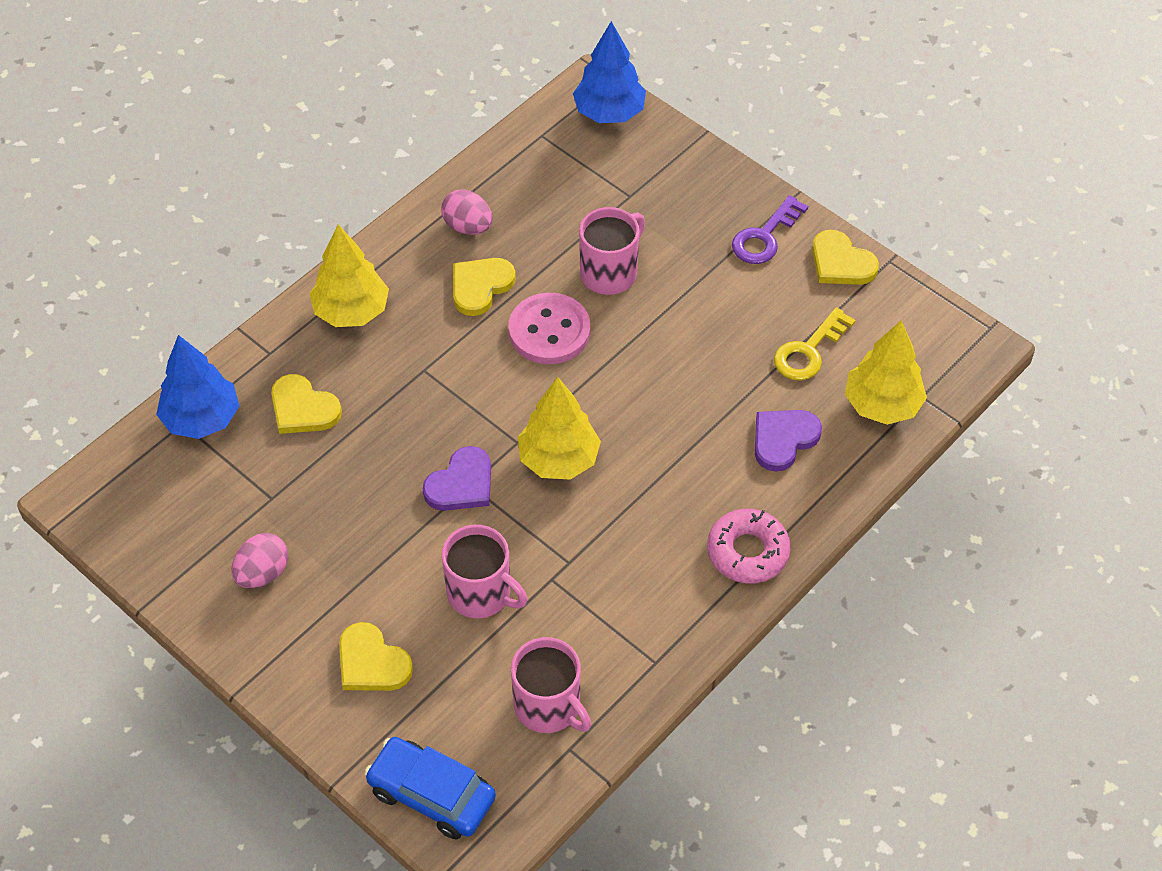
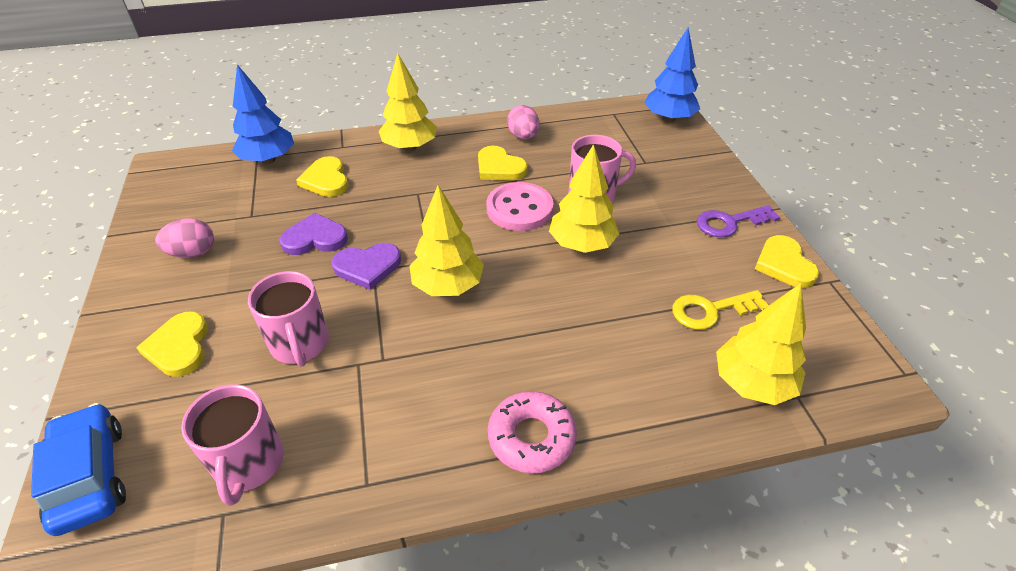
camera: 35 degrees right, 10 degrees down
(480, 286) = (499, 167): yellow heart -> yellow heart turned 120 degrees counterclockwise
(645, 341) = (581, 244): none -> yellow tree
(783, 439) = (638, 364): purple heart -> purple heart (315, 238)

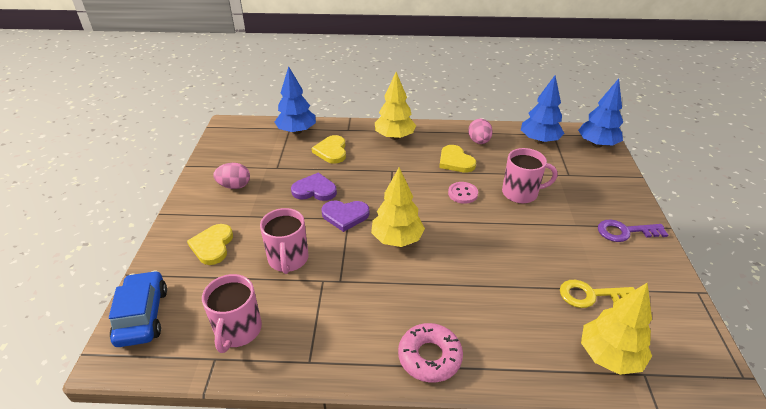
camera: 15 degrees right, 5 degrees down
(519, 209) = (462, 193): pink button -> pink button, size x0.60
(581, 244) = (502, 227): yellow tree -> none
(598, 124) = (539, 141): none -> blue tree
(784, 264) = (662, 272): yellow heart -> none

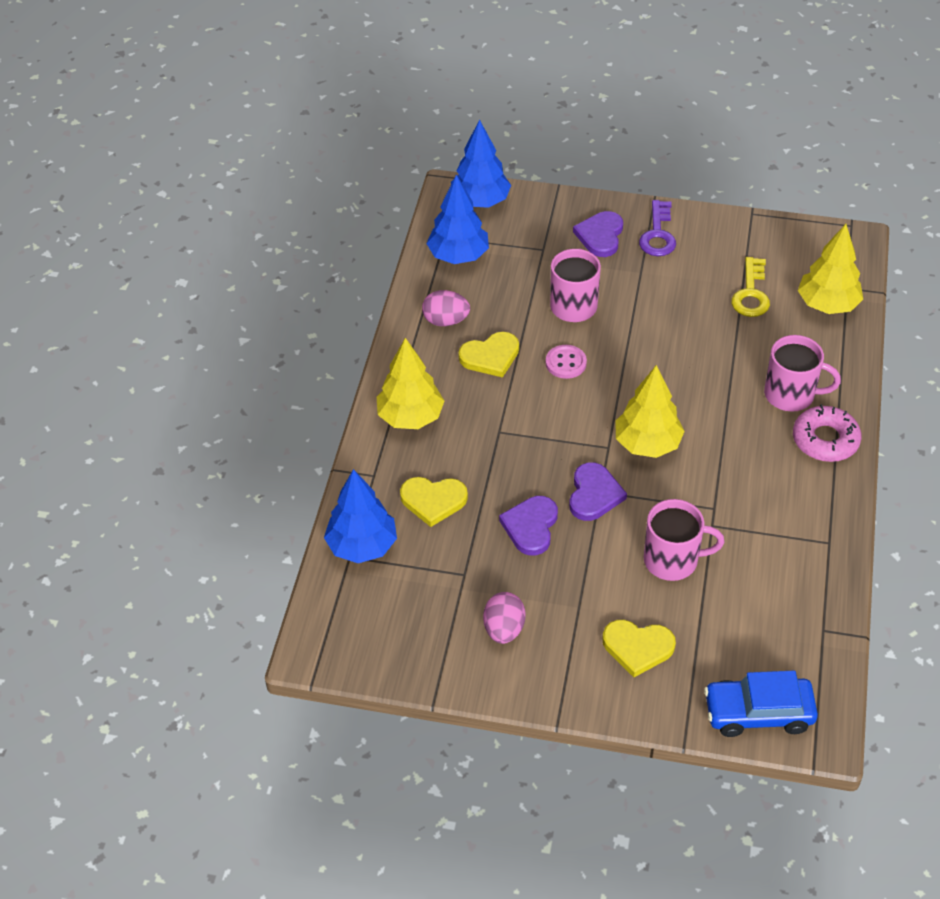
camera: 80 degrees left, 10 degrees up
(238, 330) = (785, 609): pink mug -> pink mug (791, 394)
(601, 201) = (600, 236): none -> purple heart

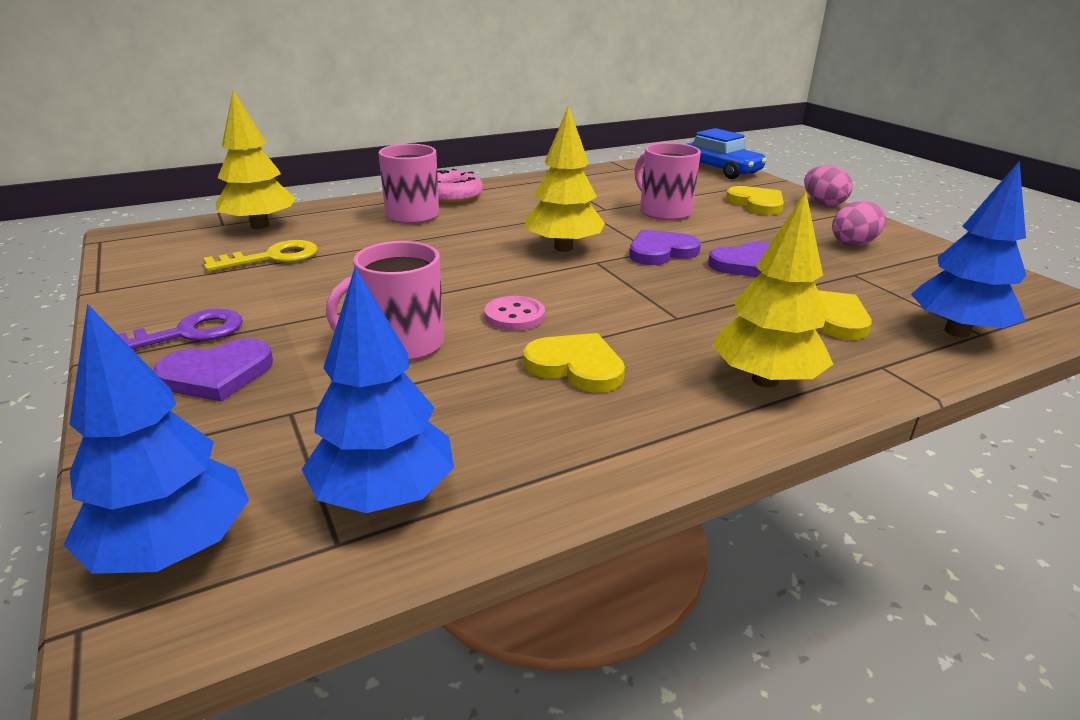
camera: 130 degrees left, 20 degrees down
(446, 321) = (560, 433): pink egg -> pink egg (823, 203)

